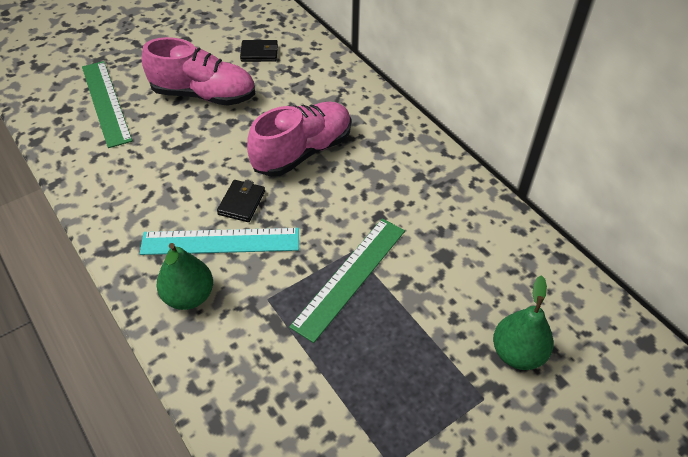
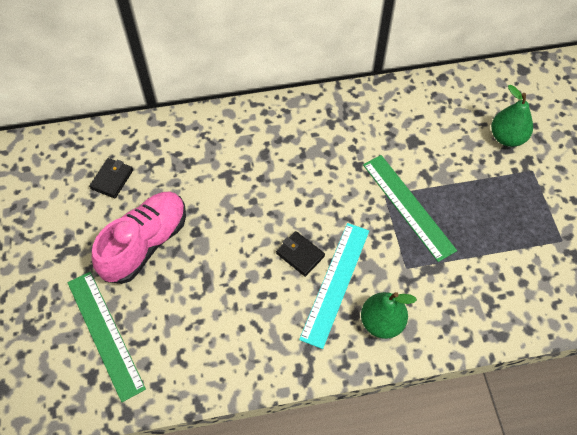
camera: 65 degrees left, 10 degrees up
(106, 102) = (105, 334): green ruler -> green ruler turned 60 degrees clockwise
(302, 152) = (263, 191): pink shoe -> none

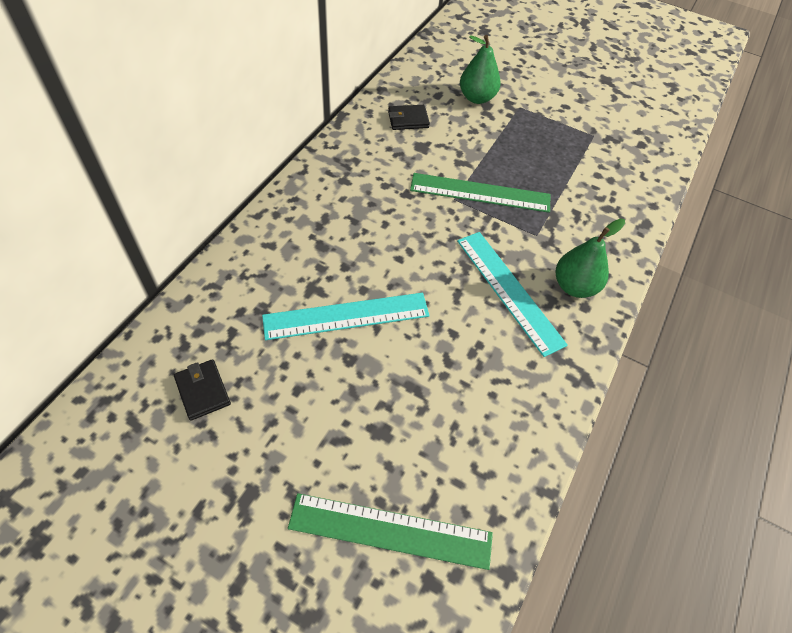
camera: 55 degrees left, 5 degrees down
(145, 244) = (317, 414): pink shoe -> none
(224, 207) = (346, 316): none -> turquoise ruler
(300, 255) = (456, 295): black wallet -> black wallet (408, 120)

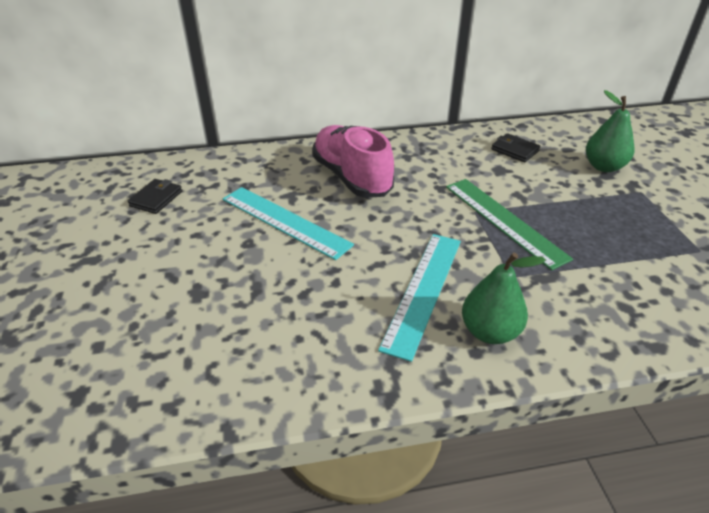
camera: 55 degrees right, 15 degrees down
(333, 233) = (352, 177): none -> pink shoe
(390, 531) = (111, 345): green ruler -> none

